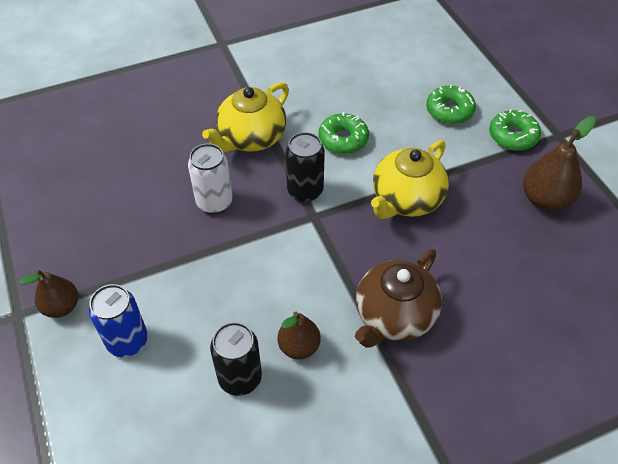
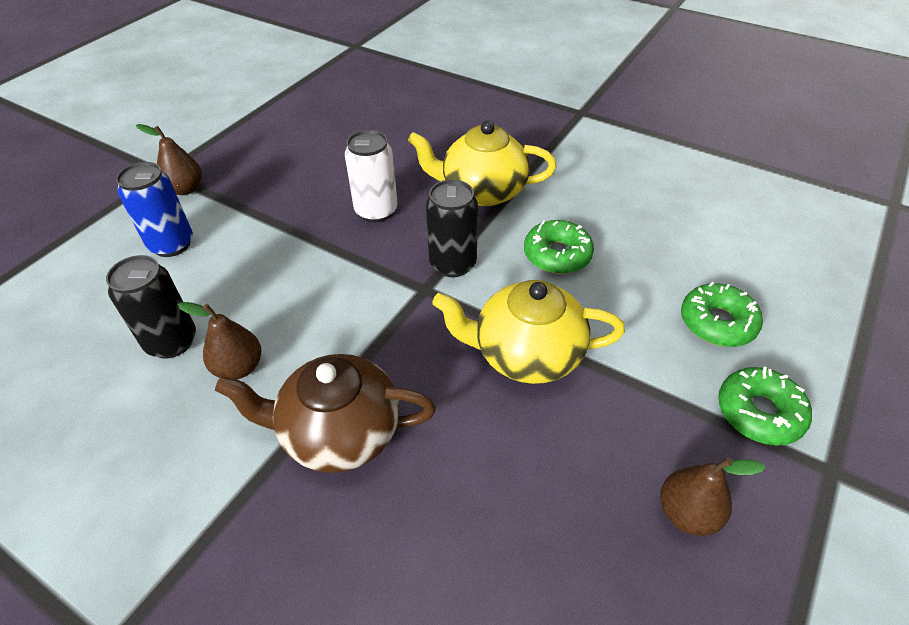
camera: 55 degrees right, 5 degrees down
(545, 199) = (687, 513): brown pear -> brown pear, size x0.66

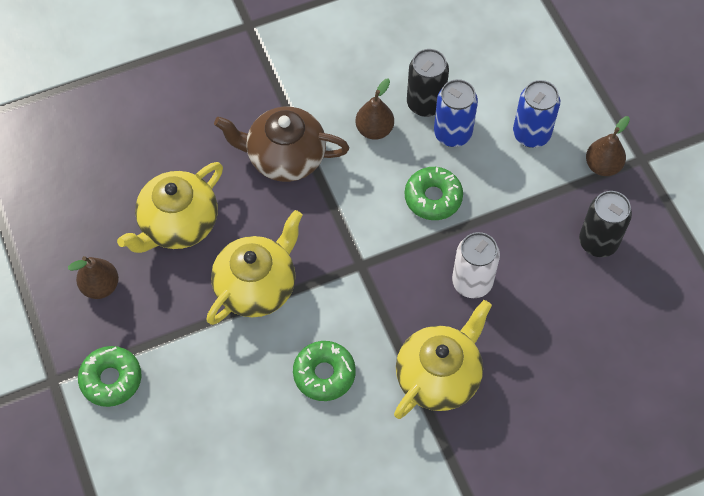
camera: 125 degrees right, 15 degrees up
(205, 300) = (452, 134): none -> blue can
(339, 433) = (285, 157): brown teapot -> brown teapot turned 120 degrees counterclockwise
(453, 264) = (370, 297): black can -> black can (598, 242)
(526, 486) = (178, 224): none -> yellow teapot
(717, 322) = (182, 423): green donut -> green donut (433, 198)

